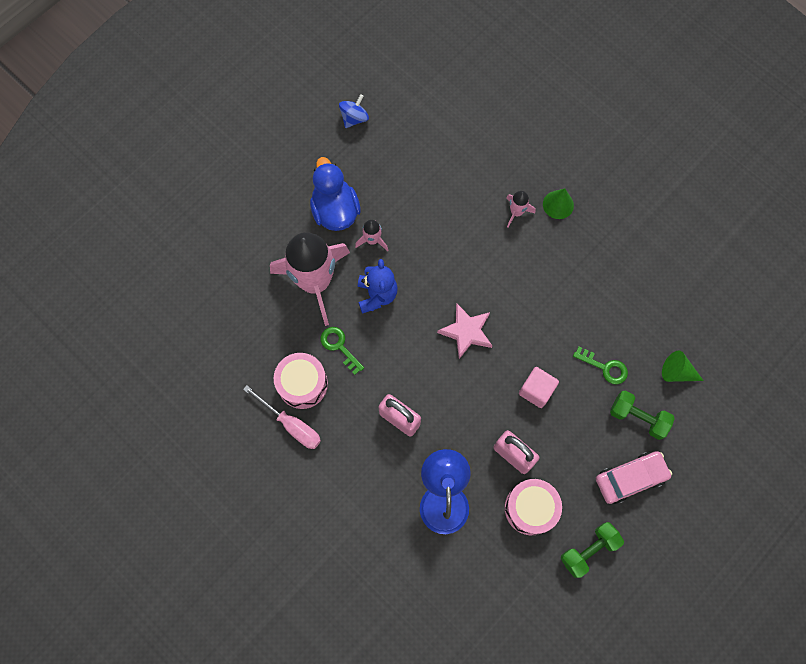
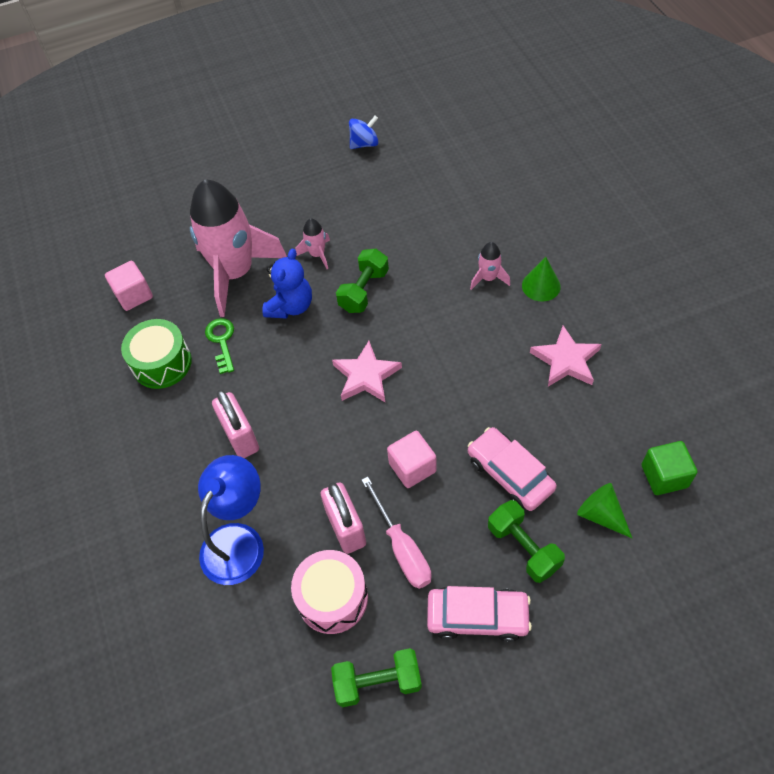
camera: 30 degrees right, 15 degrees down
(242, 334) = (134, 295): none -> pink cube
(291, 425) = (125, 398): pink screwdriver -> pink screwdriver (402, 548)
(302, 384) = (162, 363): pink drum -> green drum
(335, 211) = (296, 216): blue duck -> none
(427, 259) = (364, 290): none -> green dumbbell
(603, 262) = (566, 360): none -> pink star
(605, 367) = (510, 474): green key -> pink car
(705, 326) = (664, 476): none -> green cube

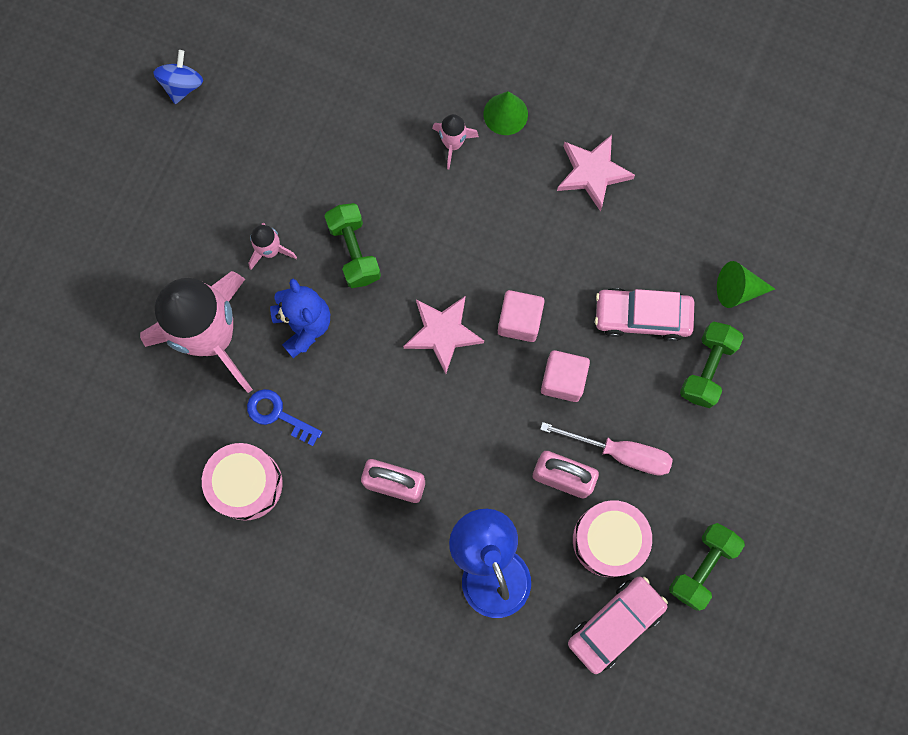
camera: 50 degrees left, 20 degrees up
(134, 295) = (137, 445): pink cube -> pink cube (519, 321)
(162, 363) = (246, 484): green drum -> pink drum
(221, 341) = (278, 415): green key -> blue key
(477, 617) = (724, 453): pink car -> pink car (615, 624)
(523, 548) = (707, 369): green dumbbell -> green dumbbell turned 75 degrees counterclockwise
(664, 476) = (754, 215): green cube -> none

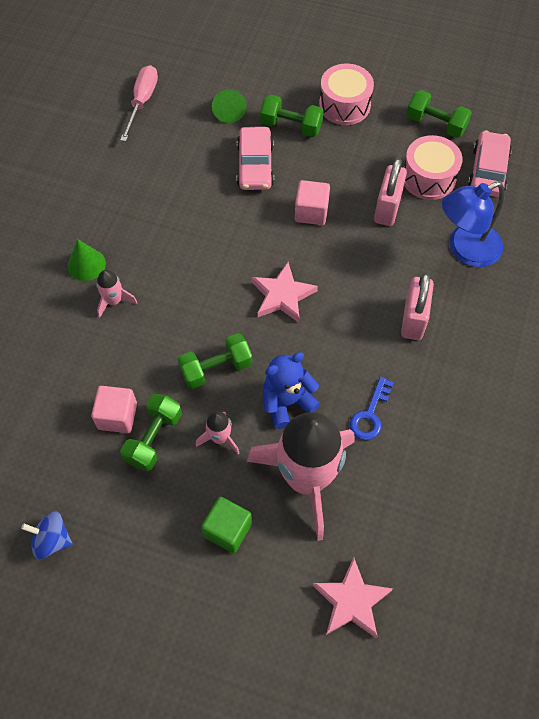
camera: 95 degrees left, 15 degrees down
(169, 252) = (227, 530): none -> green cube
(246, 484) = (435, 433): pink drum -> pink drum (344, 105)
(278, 183) = (153, 438): none -> green dumbbell
(519, 321) = (266, 243): pink cube -> pink cube (117, 416)
(592, 173) = (138, 202): pink star -> pink star (351, 601)
(615, 624) = (488, 171): pink car -> pink car turned 60 degrees clockwise
(620, 453) = (362, 174): pink screwdriver -> pink screwdriver (142, 102)

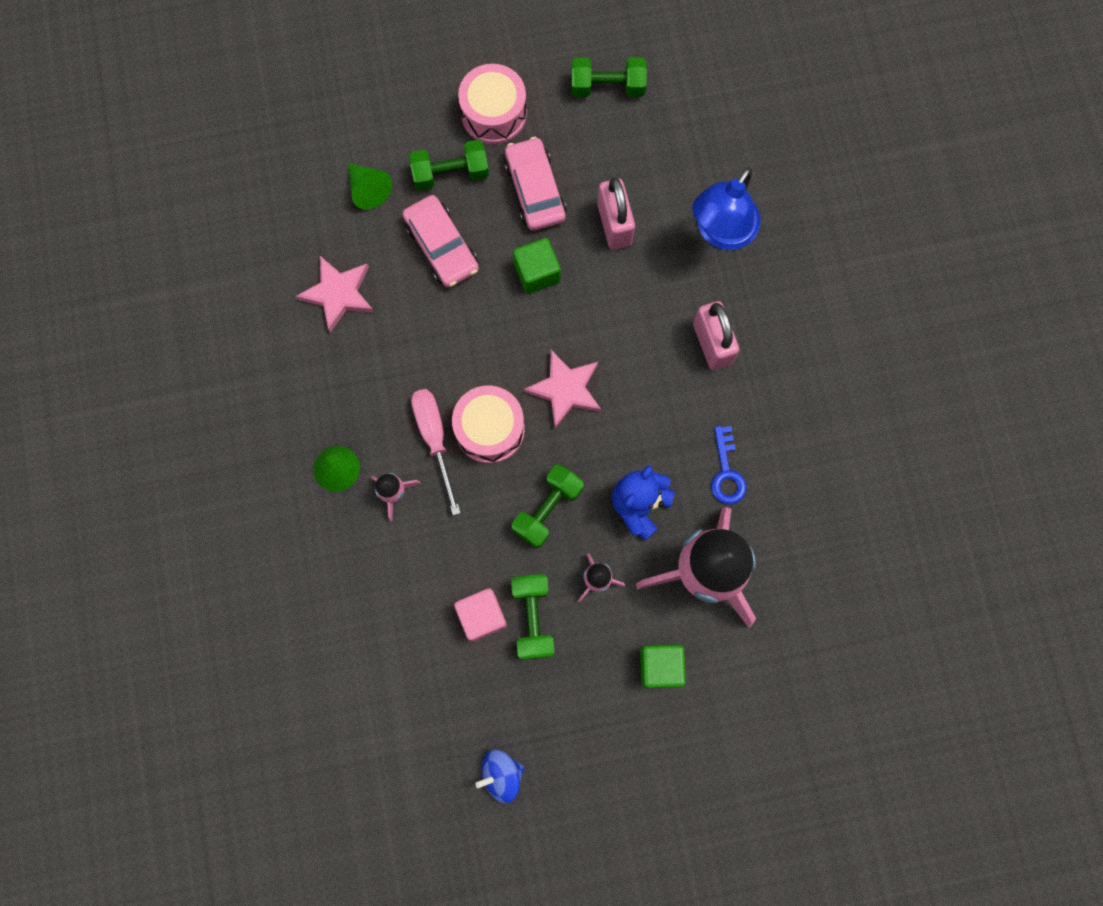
camera: 30 degrees left, 15 degrees up
(142, 102) = (261, 230): pink screwdriver -> pink screwdriver (435, 439)
(311, 212) = (537, 273): pink cube -> green cube
(351, 601) = (811, 666): pink star -> pink star (338, 294)
(428, 178) = (636, 162): pink drum -> pink drum (490, 429)
(488, 171) = (694, 120): pink car -> pink car (535, 190)

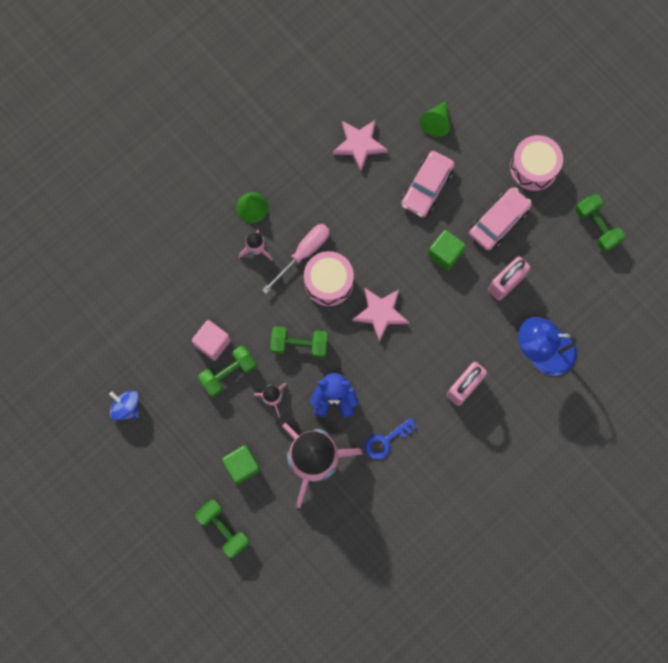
camera: 60 degrees right, 0 degrees up
(450, 173) = (477, 165): green dumbbell -> green dumbbell (223, 529)

